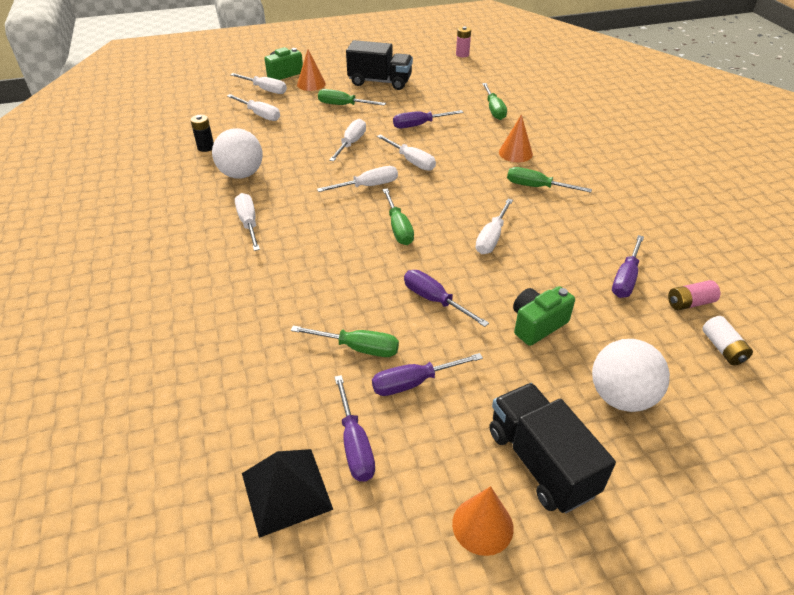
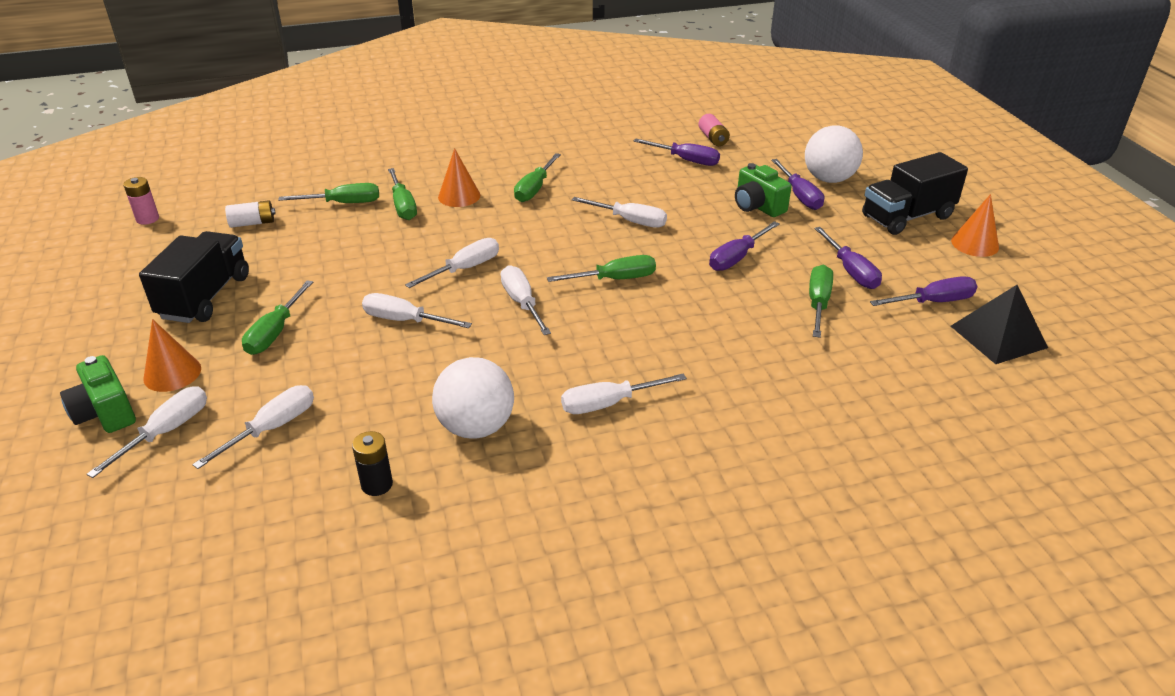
camera: 90 degrees left, 5 degrees down
(419, 125) = (367, 261): purple screwdriver -> purple screwdriver (800, 196)
(495, 131) = (403, 206): none -> green screwdriver
(722, 348) = (763, 134): white battery -> white battery (252, 223)

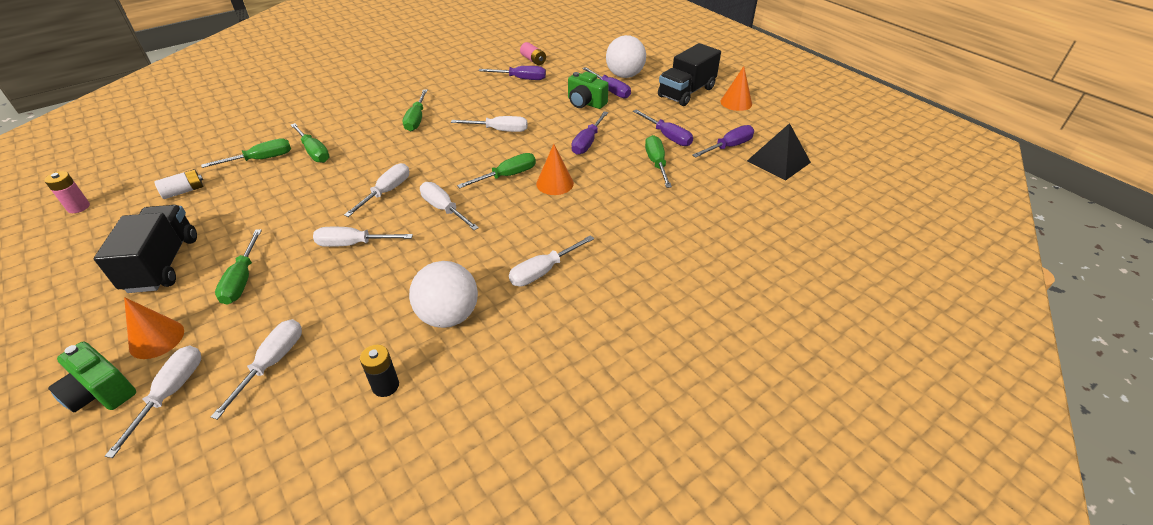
camera: 20 degrees left, 5 degrees up
(459, 196) = (358, 136): orange cone -> orange cone (555, 183)

